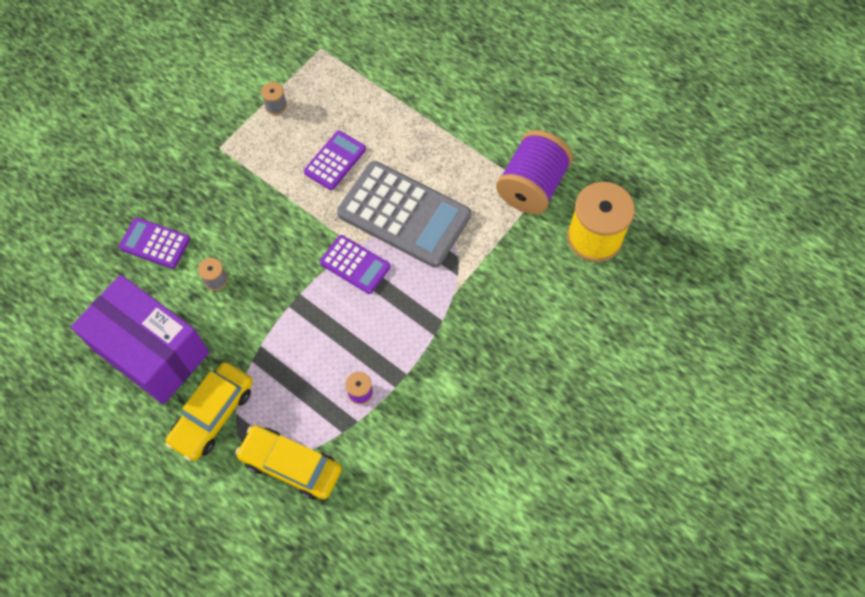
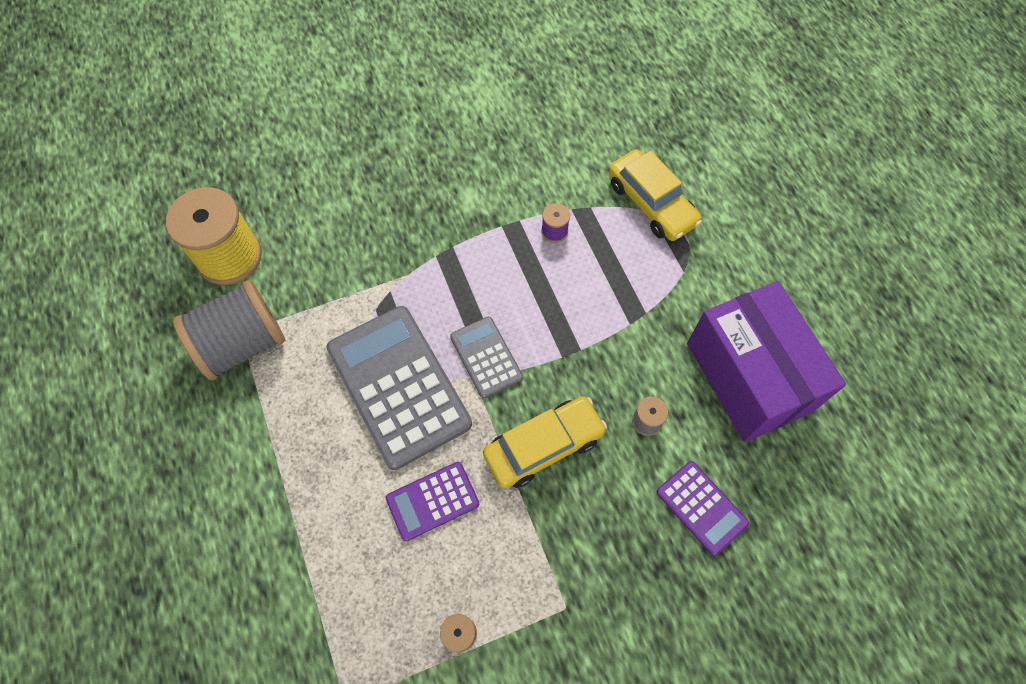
camera: 150 degrees left, 0 degrees up
(212, 415) = (707, 281): yellow car -> yellow car (544, 446)
(355, 265) = (486, 357): purple calculator -> grey calculator
(531, 186) = (242, 343): purple spool -> grey spool

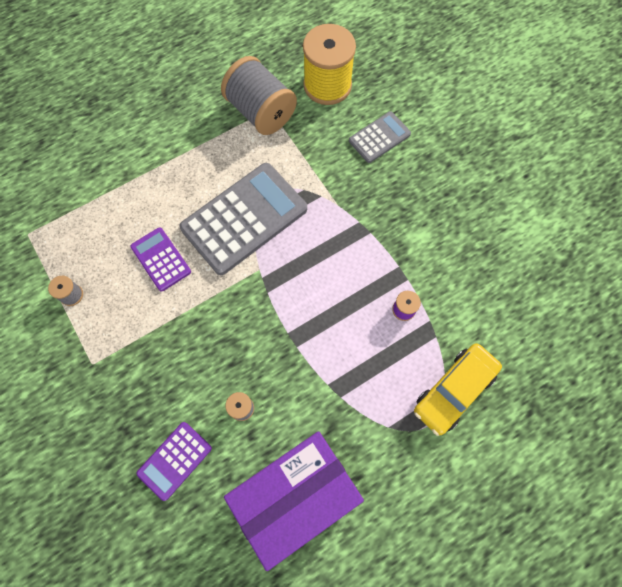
camera: 80 degrees right, 5 degrees up
(486, 357) = (277, 275): grey calculator -> grey calculator (379, 137)
(544, 446) = (211, 330): yellow car -> none

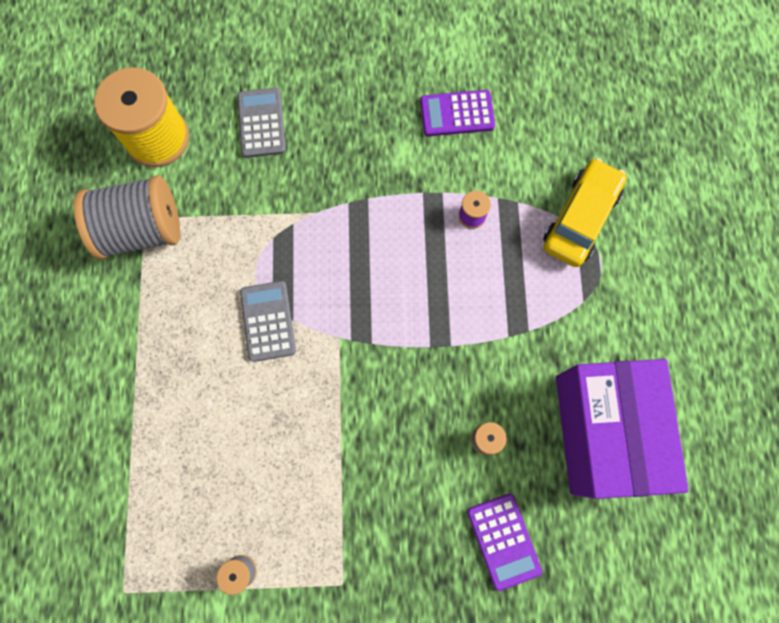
camera: 60 degrees left, 5 degrees up
(161, 259) = (260, 442): purple calculator -> purple calculator (457, 114)
(244, 219) = (268, 321): grey calculator -> grey calculator, size x0.52
(454, 390) = (580, 218): yellow car -> yellow car turned 135 degrees counterclockwise

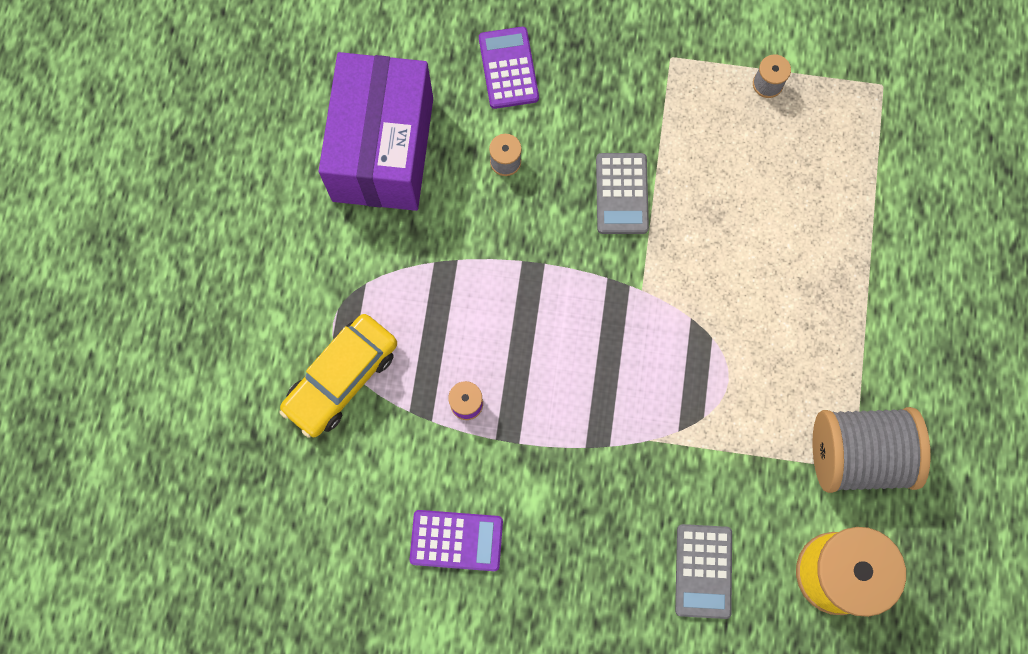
camera: 170 degrees left, 0 degrees up
(268, 321) = (718, 321): grey calculator -> grey calculator (621, 194)

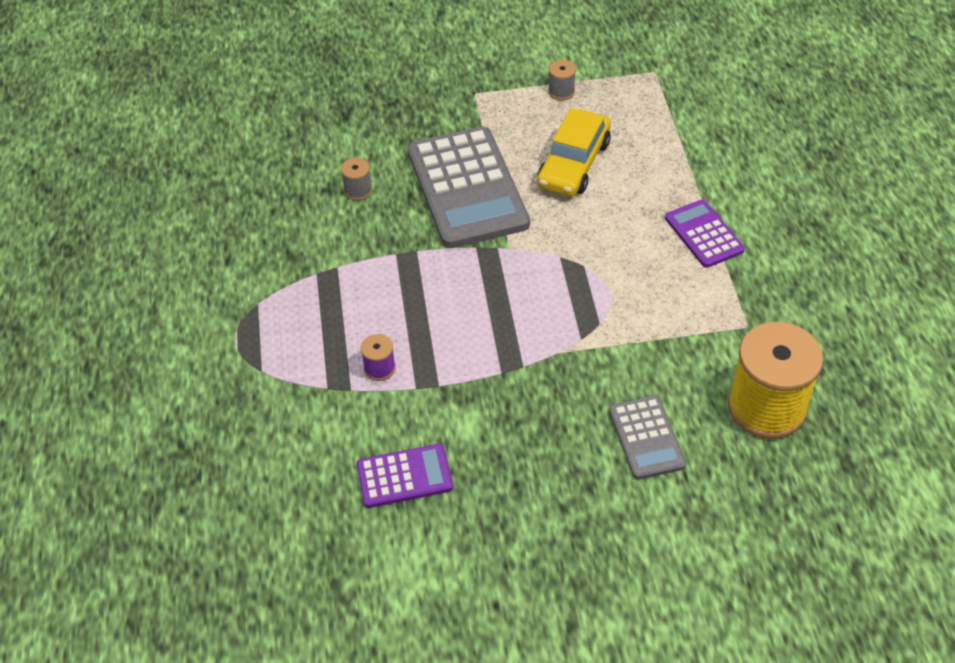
camera: 15 degrees left, 25 degrees down
(341, 378) = (255, 379): yellow car -> yellow car (573, 164)
(382, 149) = (246, 207): purple box -> none
(508, 68) = (340, 130): purple calculator -> purple calculator (704, 234)
(621, 194) = (467, 188): grey calculator -> grey calculator, size x1.93
(857, 454) = (745, 315): grey spool -> none

